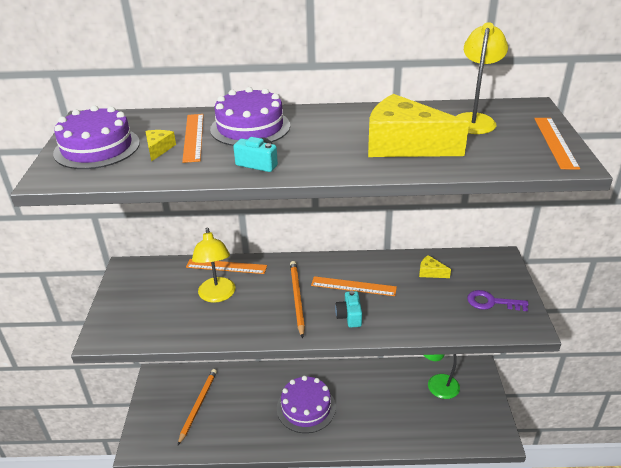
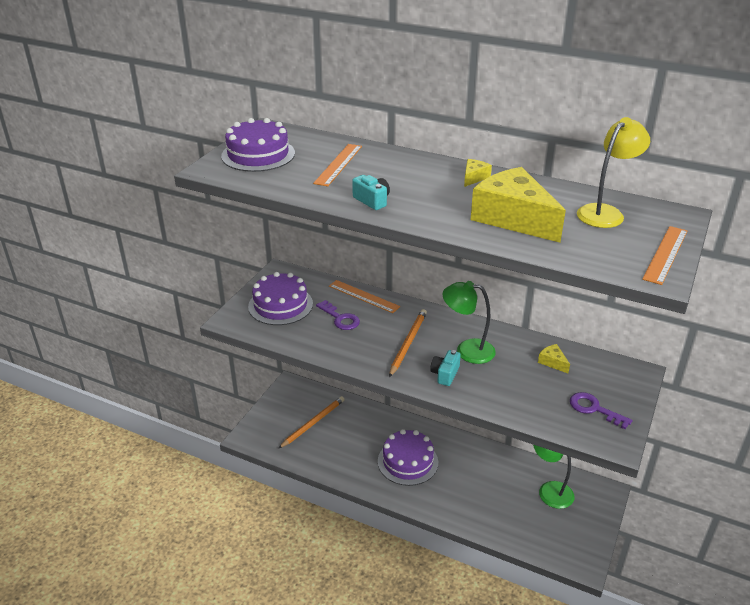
camera: 25 degrees right, 0 degrees up
(159, 149) = (303, 168): yellow cheese -> yellow cheese (474, 177)
(217, 296) = (340, 318): yellow lamp -> purple key
(250, 127) = (391, 168): purple cake -> purple cake (280, 305)
(353, 286) = (467, 350): orange ruler -> green lamp

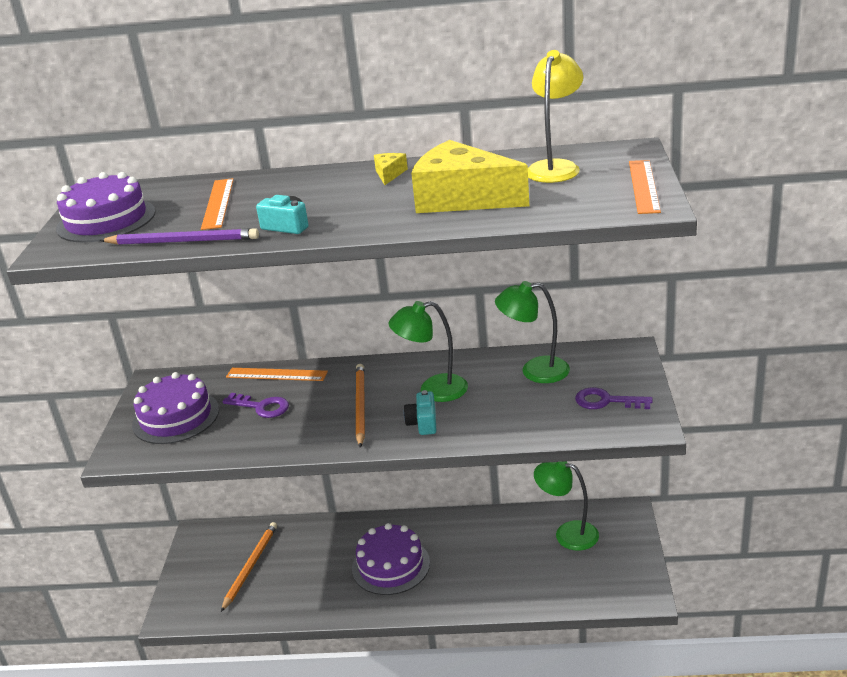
camera: 20 degrees left, 5 degrees down
(295, 189) = (183, 241): none -> purple pencil
(552, 362) = (535, 371): yellow cheese -> green lamp

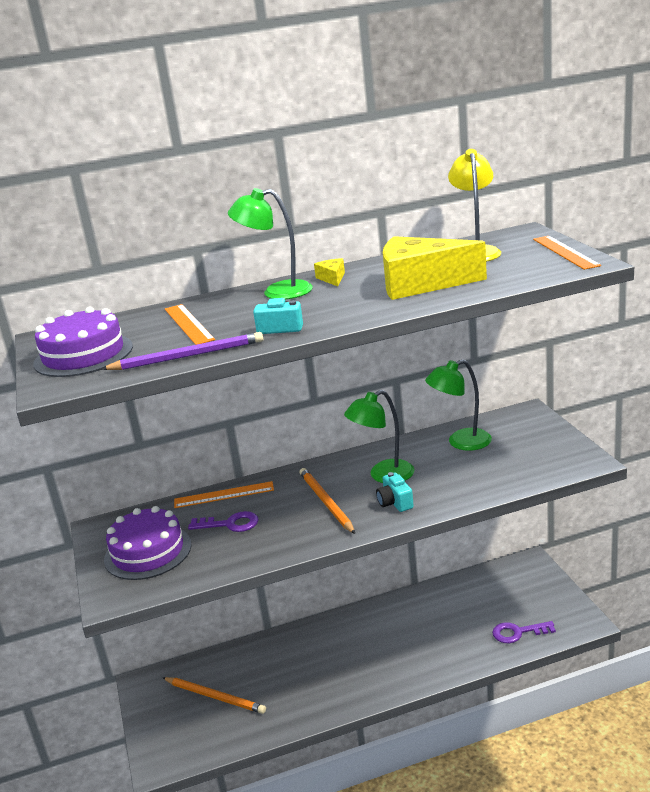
camera: 20 degrees left, 5 degrees down
(250, 566) = (215, 697): orange pencil -> orange pencil turned 120 degrees clockwise
(391, 565) = (351, 659): purple cake -> none
(567, 533) = (491, 591): green lamp -> green lamp (277, 292)
(606, 401) = (539, 452): purple key -> purple key (518, 632)

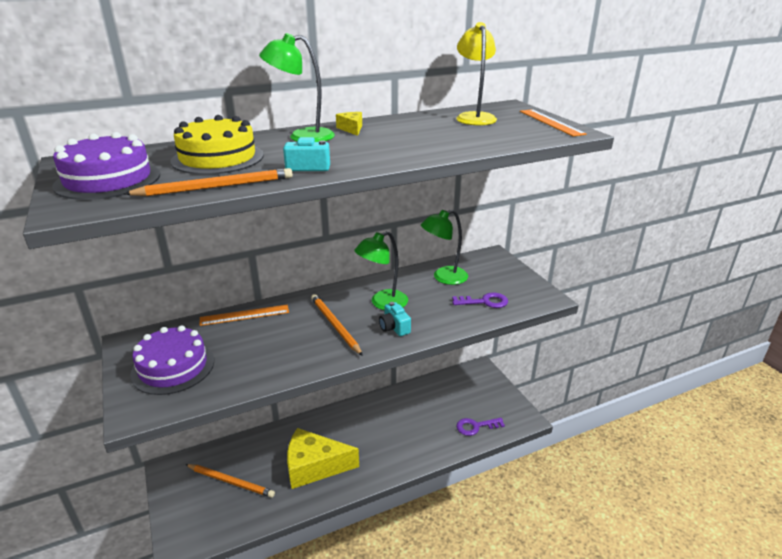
camera: 10 degrees left, 5 degrees up
(187, 356) = (216, 187): purple pencil -> orange pencil
(188, 324) = (218, 158): orange ruler -> yellow cake
(230, 524) = (250, 342): purple key -> purple key (485, 302)
(421, 284) = (433, 138): yellow cheese -> yellow cheese (314, 466)

